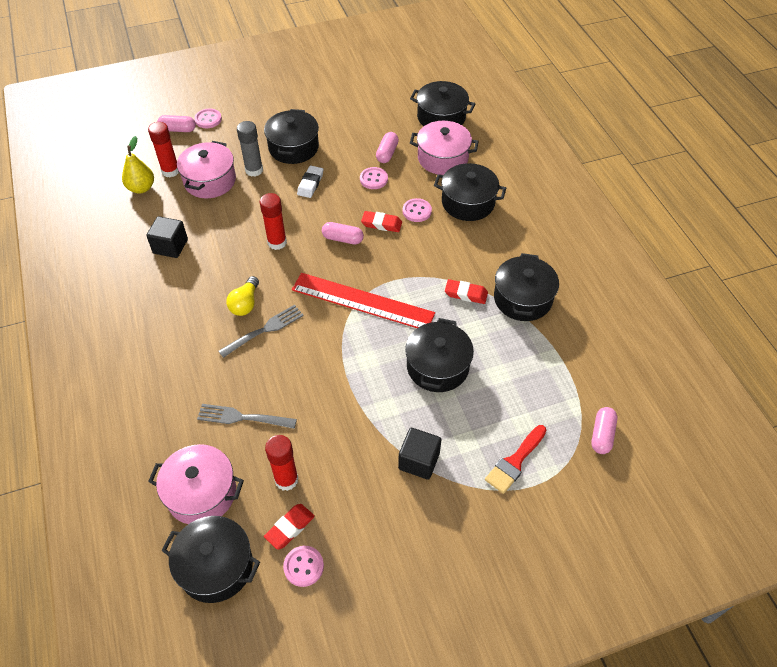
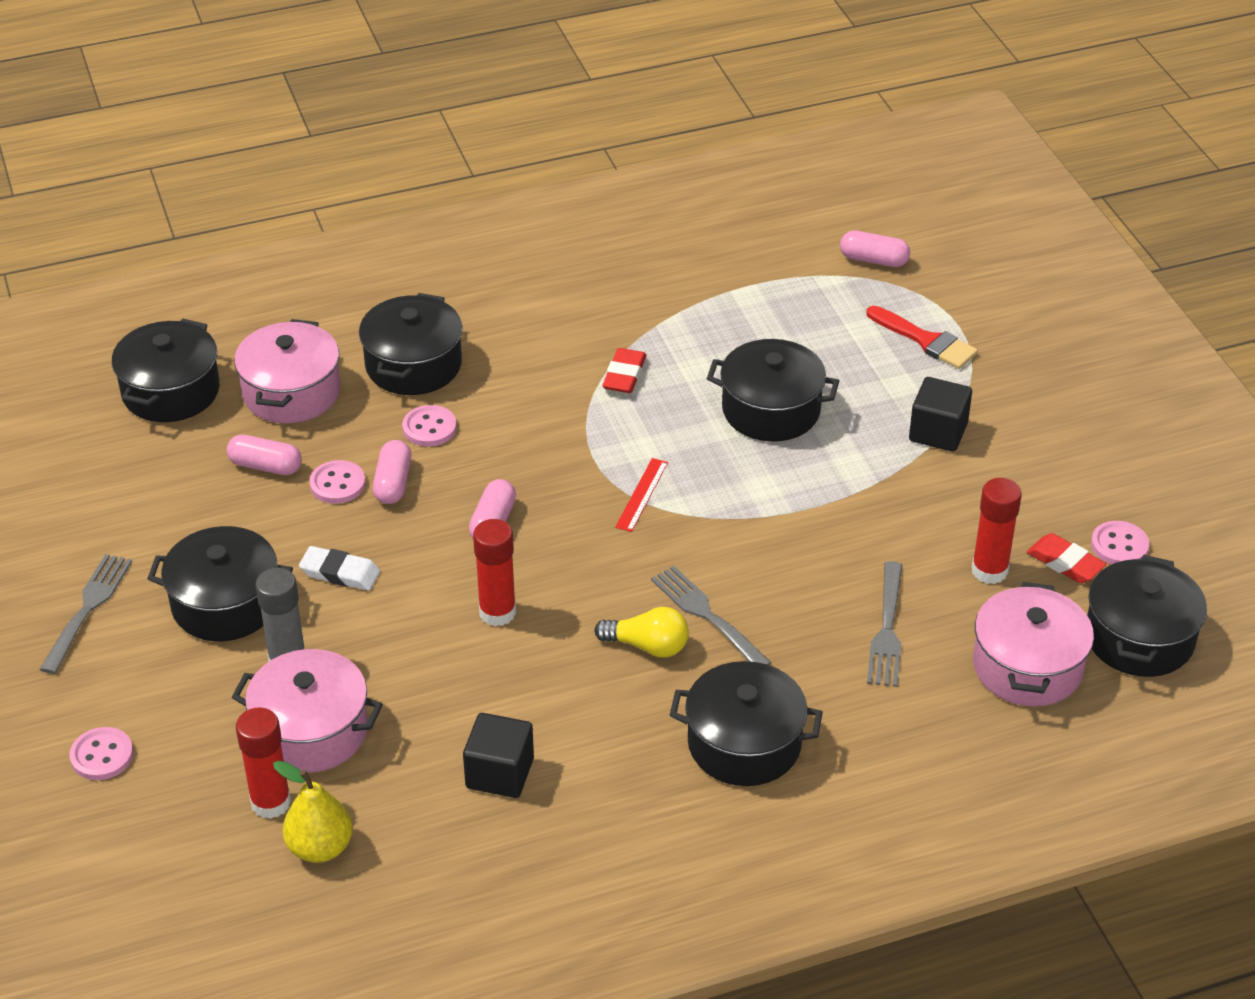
camera: 90 degrees left, 10 degrees down
(178, 130) = (128, 807): pink capsule -> pink capsule (393, 483)
(294, 106) = (87, 610): none -> grey fork
(362, 301) = (642, 495): red ruler -> red ruler, size x0.42
(381, 224) = (458, 472): red eraser -> none
(522, 299) = (634, 315): black pot -> black pot (744, 744)

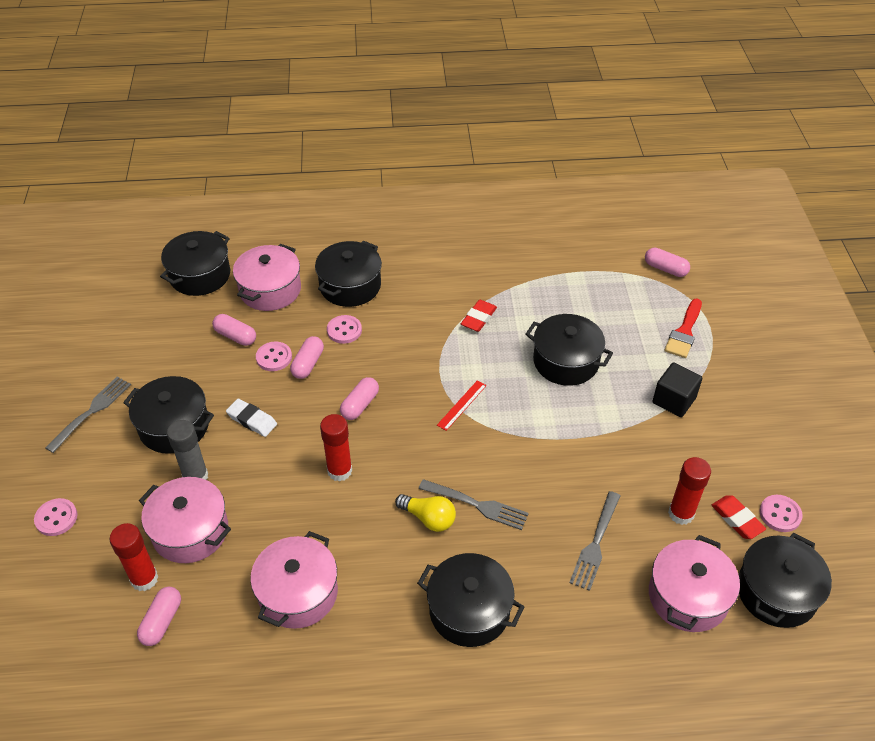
camera: 15 degrees right, 5 degrees up
(320, 847) = (162, 621): yellow pear -> pink capsule
(500, 773) = (298, 593): black cube -> pink pot
(708, 616) = (476, 505): grey fork -> grey fork turned 135 degrees clockwise
(926, 340) = (684, 332): red brush -> red brush turned 60 degrees clockwise

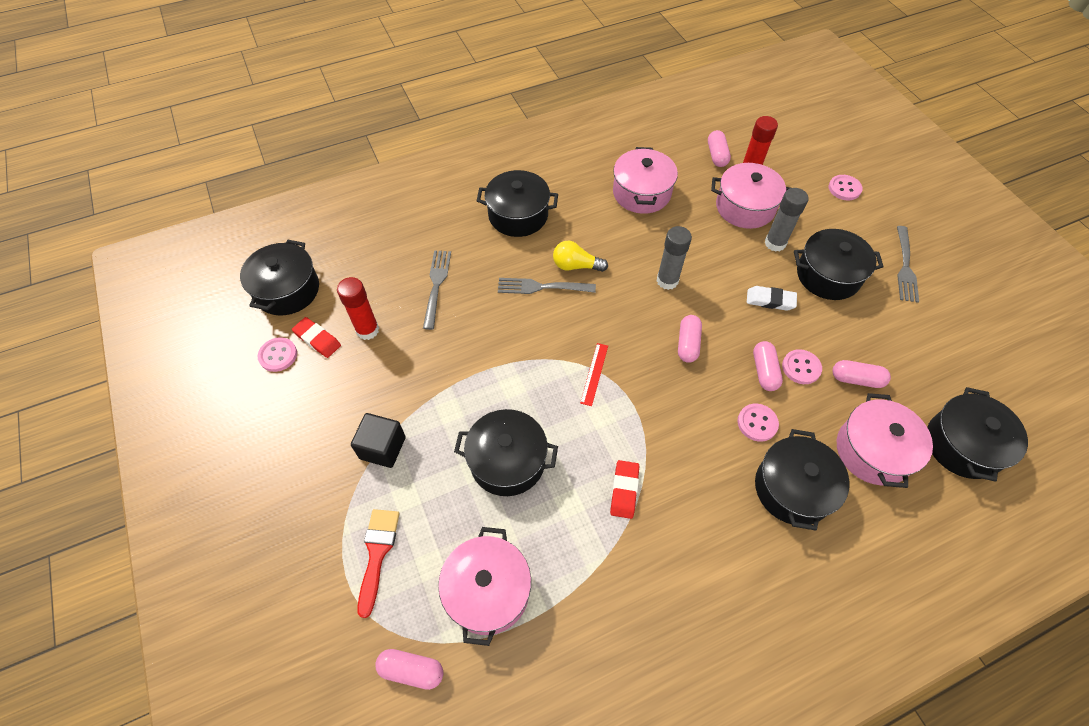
camera: 160 degrees right, 10 degrees up
(339, 471) = (667, 281): red glue stick -> grey glue stick
(688, 596) = (358, 268): pink pot -> pink pot (488, 591)

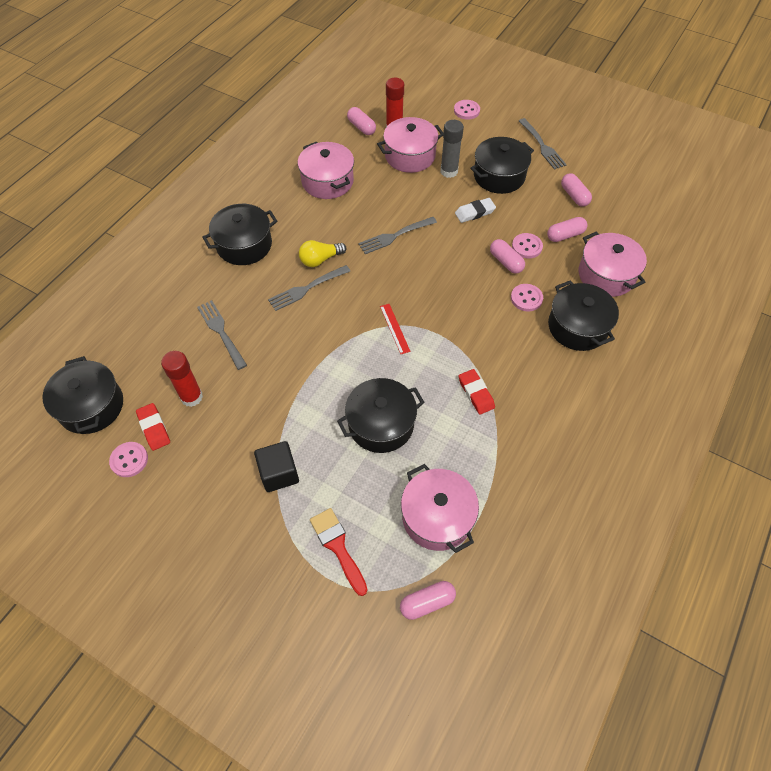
camera: 35 degrees left, 0 degrees up
(317, 339) = (154, 428): red eraser -> red eraser turned 60 degrees clockwise
(667, 281) = (395, 235): grey glue stick -> grey fork
(688, 344) = (443, 271): pink capsule -> pink capsule (574, 196)
(962, 445) = (652, 241): black pot -> none

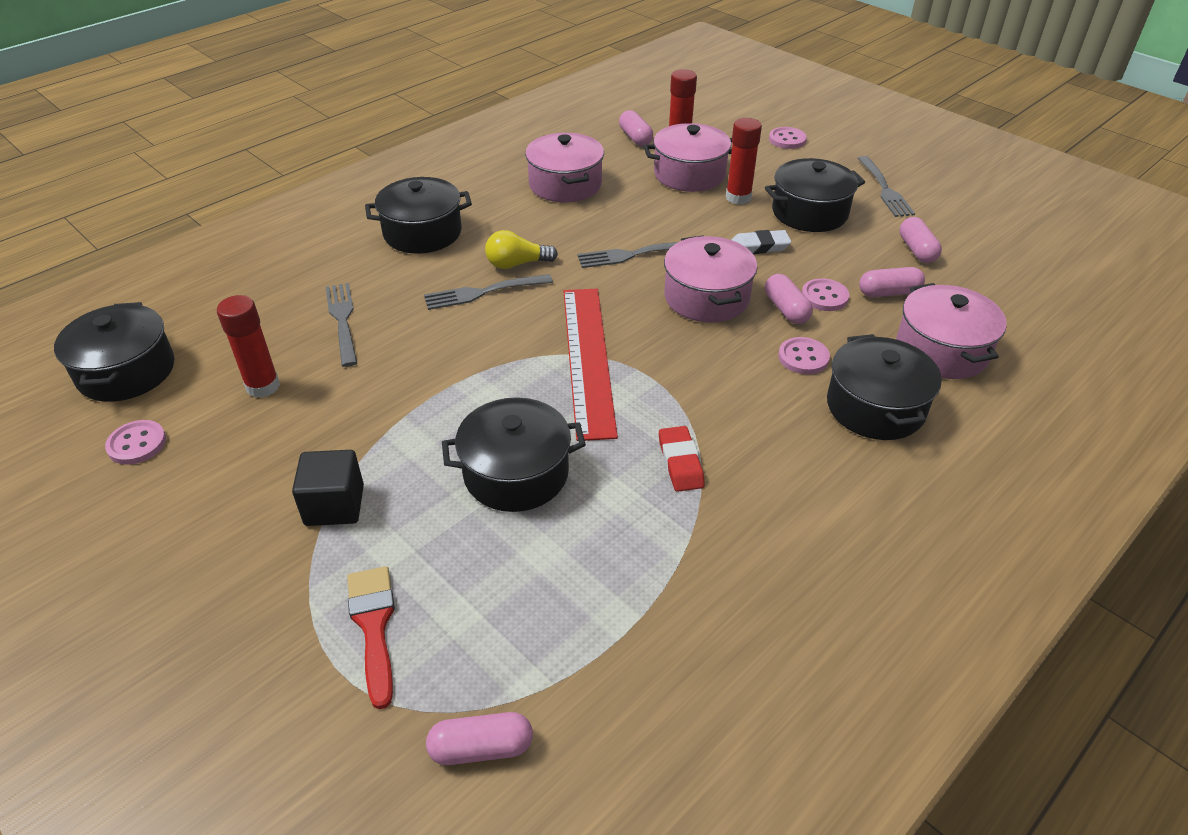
camera: 15 degrees right, 15 degrees down
(154, 428) = (192, 413): red eraser -> none
(394, 328) = (587, 359): red ruler -> red ruler, size x2.38
(437, 517) = (551, 620): pink pot -> pink pot (706, 297)
(449, 171) = (738, 197): grey glue stick -> red glue stick

